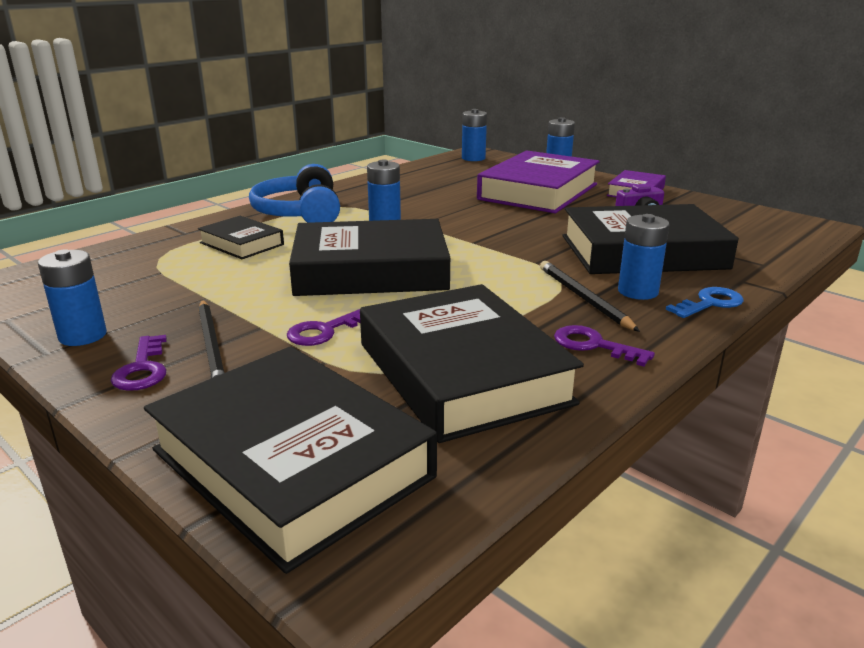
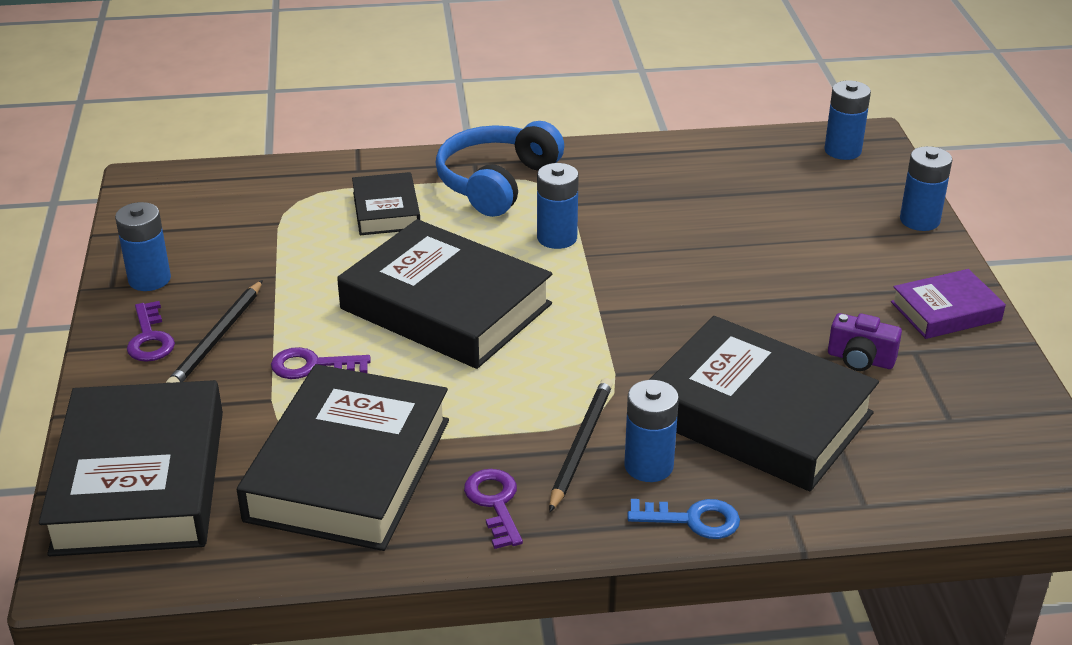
camera: 40 degrees right, 10 degrees up
(142, 369) = (150, 338): purple key -> purple key turned 45 degrees counterclockwise
(538, 192) = (815, 256): purple book -> none

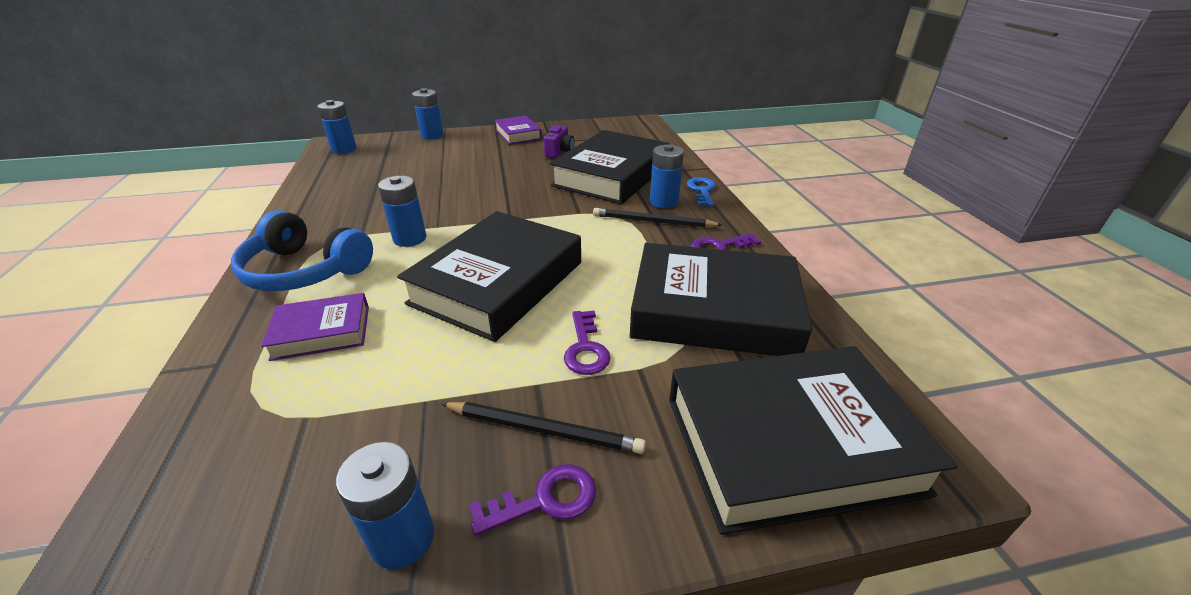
camera: 95 degrees left, 0 degrees up
(386, 211) = (322, 332): black book -> purple book

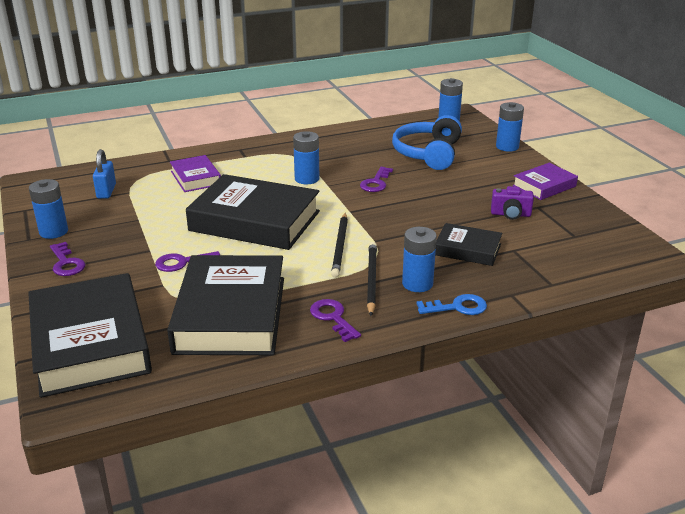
camera: 80 degrees right, 5 degrees down
(274, 453) = (106, 191): none -> blue padlock
(305, 270) = (258, 157): blue headphones -> blue headphones (428, 154)
(455, 199) = (376, 183): none -> purple key
(544, 430) = (112, 257): black pencil -> black pencil (340, 246)
(611, 175) = (467, 249): black book -> black book, size x0.51

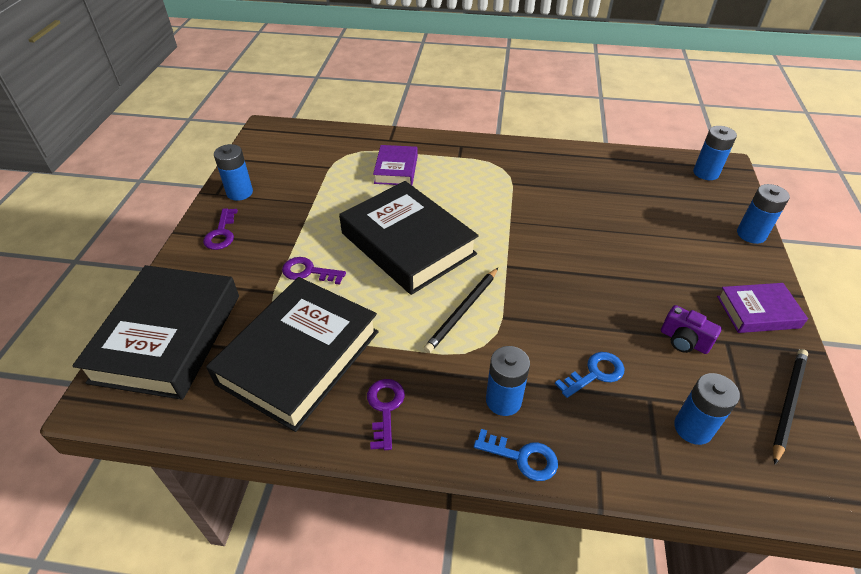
camera: 30 degrees right, 15 degrees up
(106, 191) = (313, 160): blue padlock -> none
(307, 179) = (496, 206): blue battery -> blue battery (693, 428)
(371, 279) = (460, 372): black pencil -> black pencil (788, 403)
(376, 183) = (562, 236): purple key -> none
(428, 154) = (648, 214): blue headphones -> none
(467, 249) = (595, 374): black book -> blue key

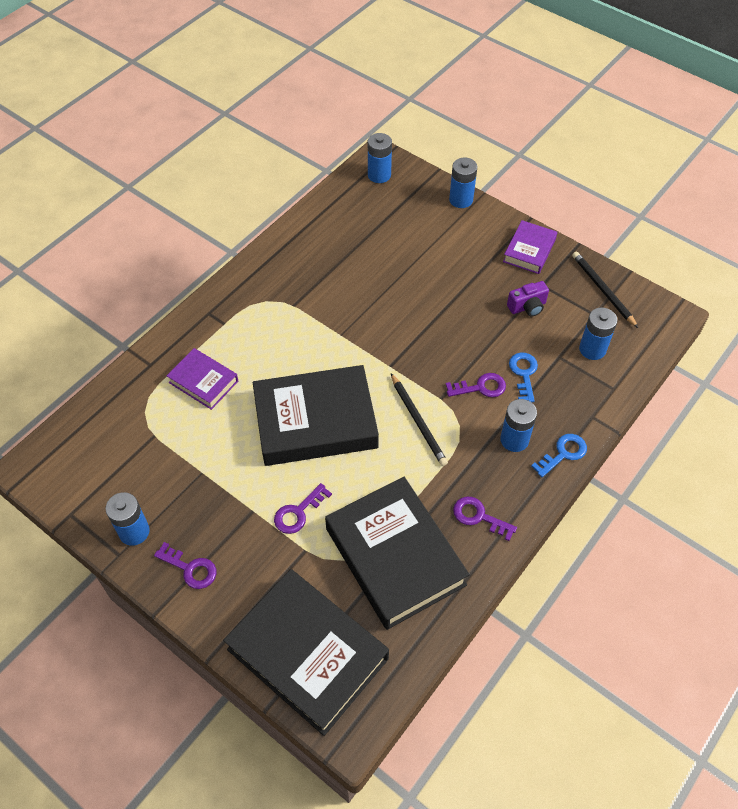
camera: 60 degrees left, 10 degrees up
(544, 343) = (480, 387): none -> purple key

